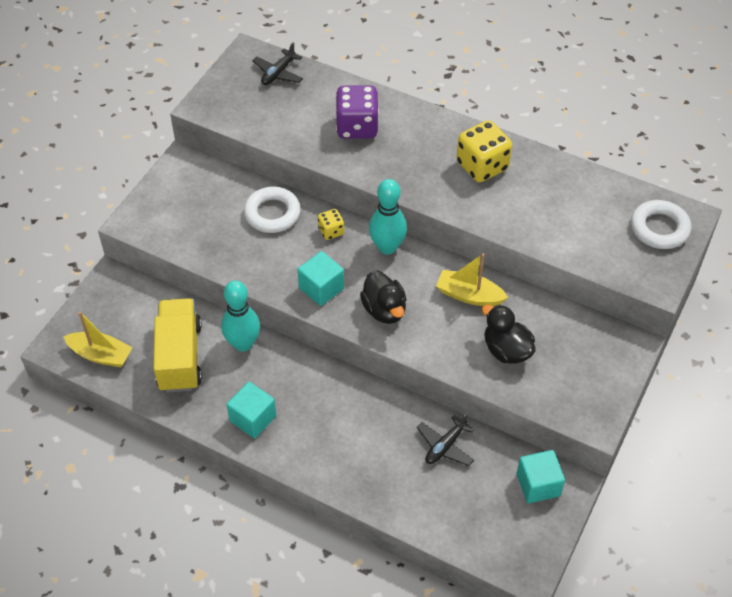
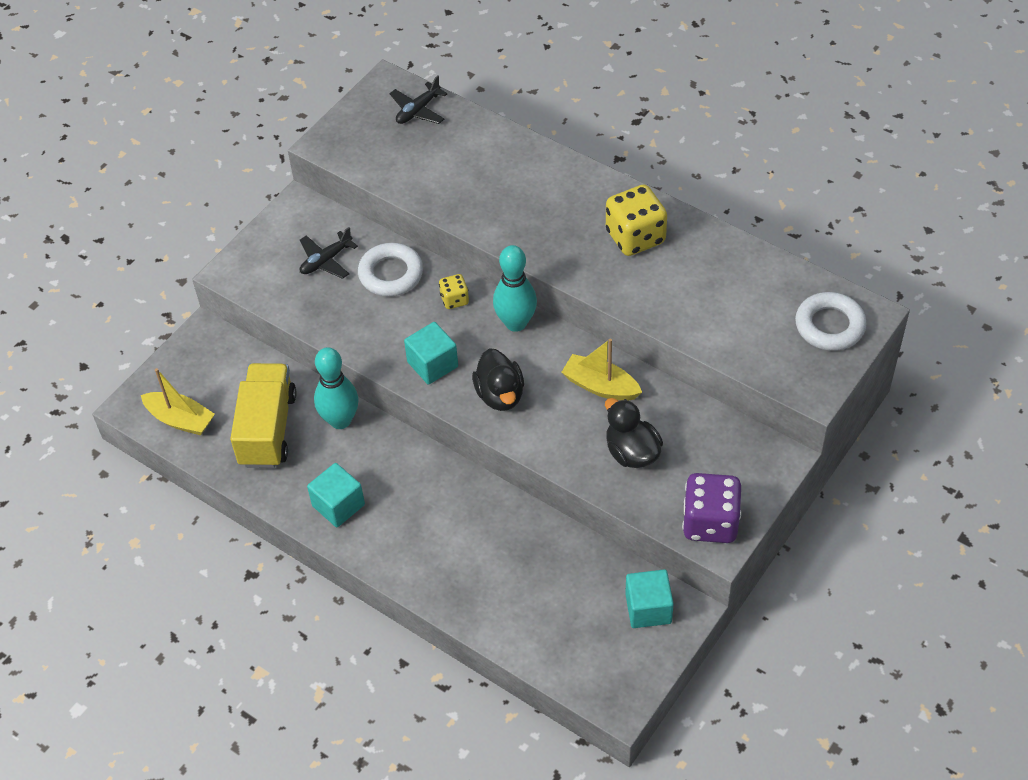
camera: 10 degrees right, 0 degrees up
(357, 127) = (498, 180): purple dice -> purple dice (710, 523)
(445, 446) = (550, 555): black plane -> black plane (326, 260)

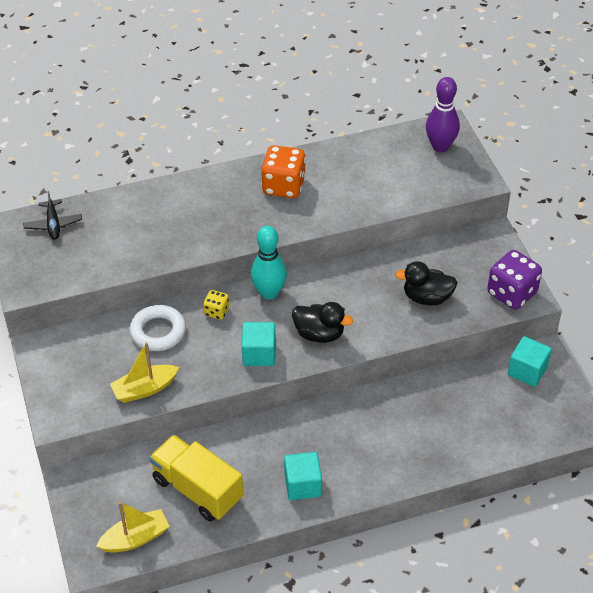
camera: 55 degrees left, 5 degrees down
(326, 260) = (107, 360): black plane -> none
(340, 420) = (232, 443): turquoise bowling pin -> none
(600, 386) = (361, 282): yellow boat -> yellow boat (145, 389)
(635, 237) = (283, 186): yellow dice -> orange dice
(829, 326) = (440, 146): white ring -> purple bowling pin

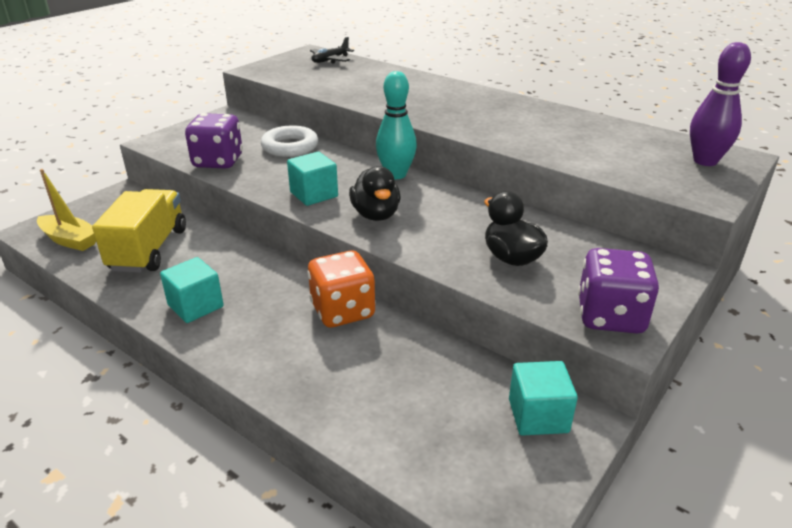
camera: 55 degrees right, 15 degrees down
(145, 389) = (218, 161): yellow boat -> purple dice
(216, 312) = (342, 161): yellow dice -> none
(283, 186) = (506, 113): orange dice -> orange dice (343, 311)

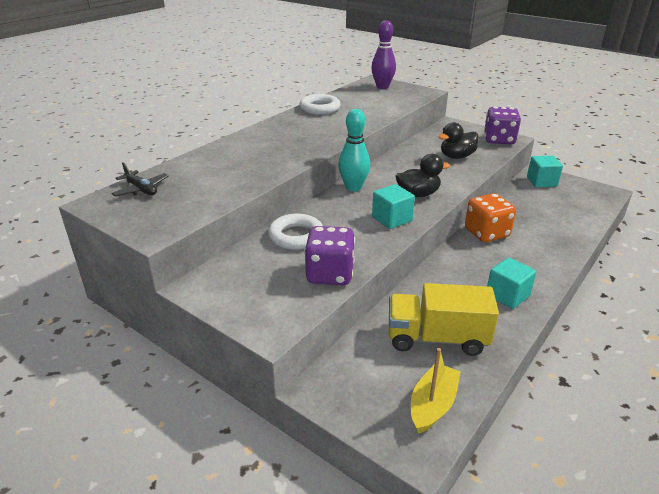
camera: 90 degrees left, 0 degrees up
(565, 118) = (319, 108): none -> white ring

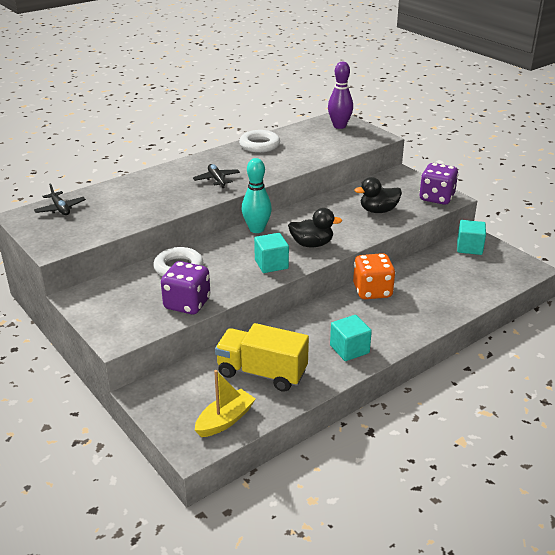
camera: 15 degrees right, 0 degrees up
(299, 142) = (217, 180): none -> black plane

